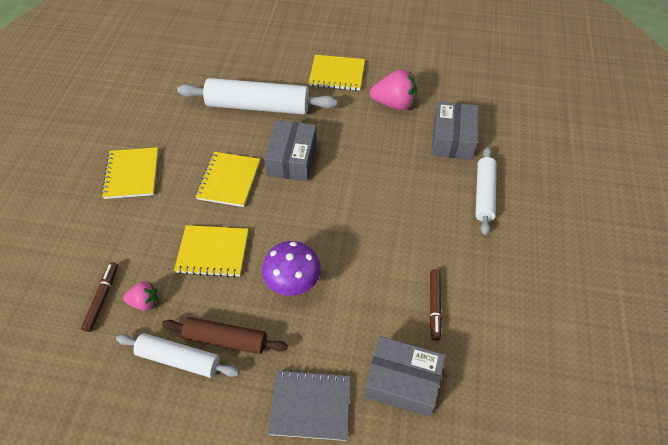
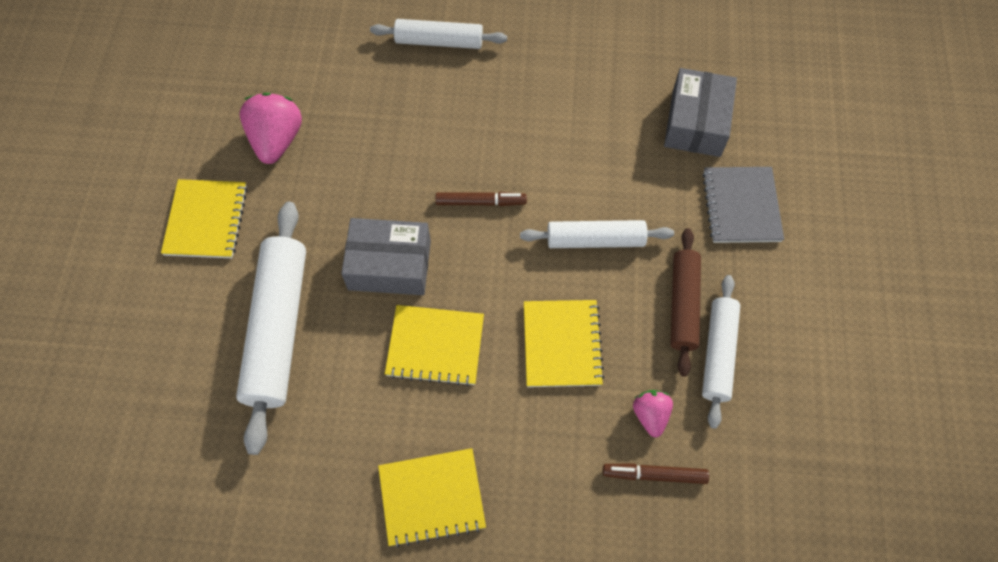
camera: 95 degrees left, 10 degrees up
(293, 283) = (595, 240): purple mushroom -> white rolling pin
(434, 306) = (603, 94): brown marker -> brown marker (481, 202)
(452, 139) = (346, 71): grey box -> none

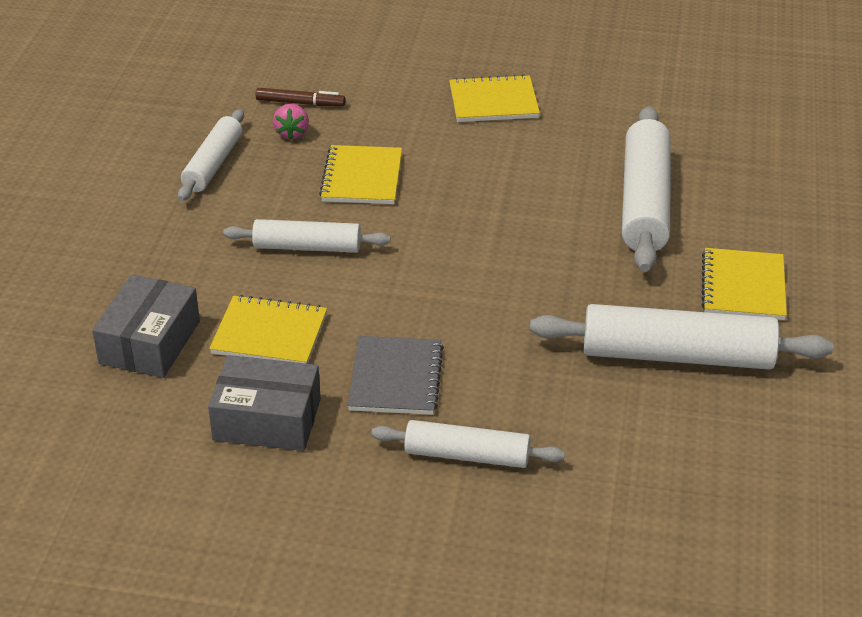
camera: 175 degrees left, 25 degrees down
(276, 140) = (677, 356): pink strawberry -> white rolling pin
(389, 265) = (533, 240): grey box -> grey box (267, 419)
(435, 346) = (486, 183): yellow notebook -> yellow notebook (269, 334)
(481, 202) = (428, 284): brown marker -> none
(683, 305) = (232, 196): brown rolling pin -> none
(741, 206) = (135, 264): grey notebook -> grey notebook (396, 378)

